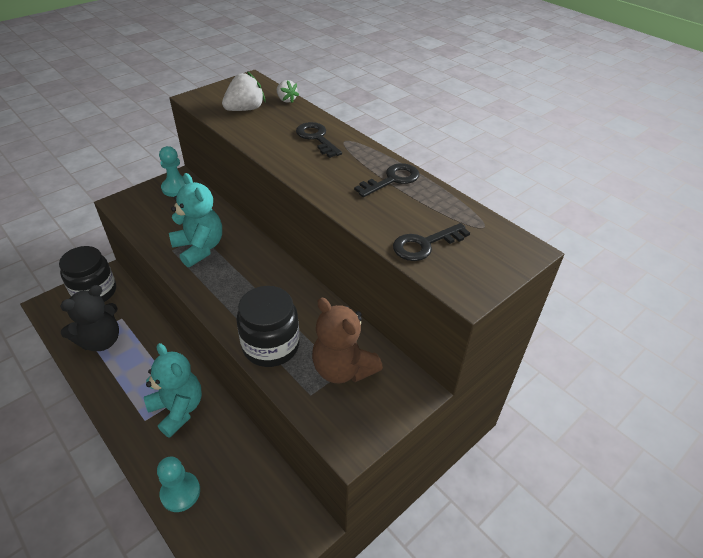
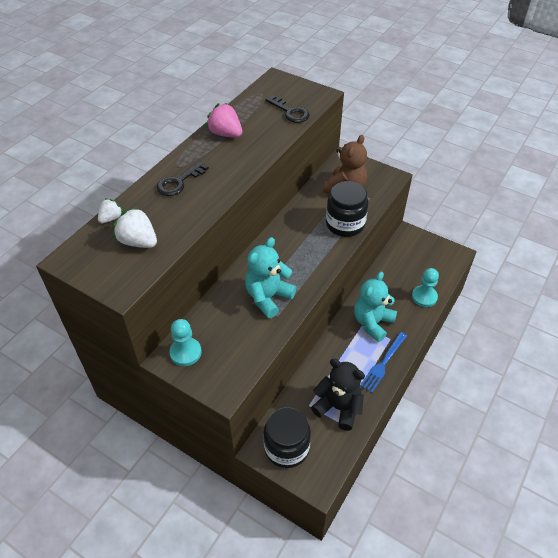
camera: 105 degrees left, 5 degrees up
(118, 399) = (383, 363): none -> blue fork
(392, 180) = (225, 134): black key -> pink strawberry

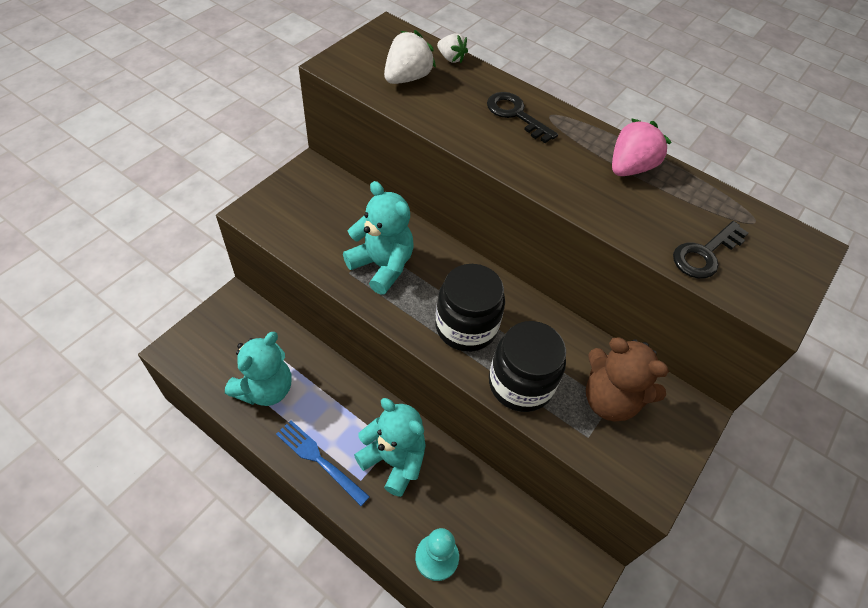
camera: 90 degrees right, 5 degrees up
(185, 352) = (314, 183): turquoise pawn -> none
(286, 447) = (228, 325): black jar -> black jar (466, 326)
(338, 407) = (265, 389): black teddy bear -> turquoise teddy bear

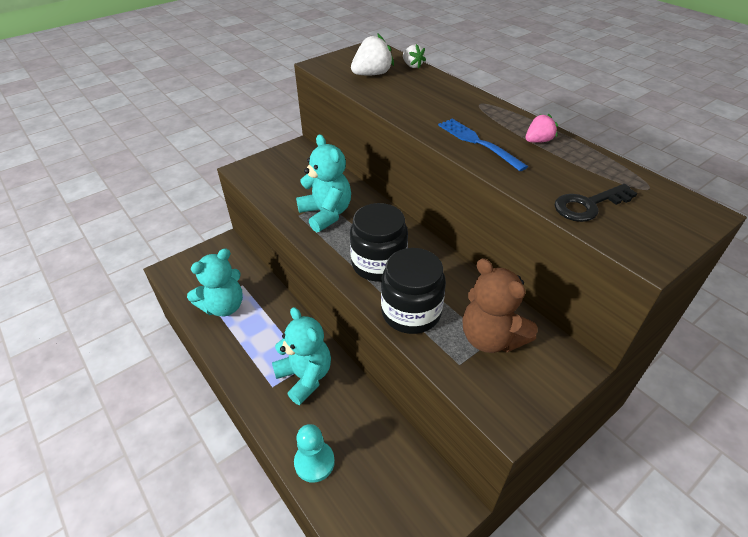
camera: 20 degrees right, 10 degrees down
(319, 460) = (245, 365): blue fork -> blue fork (478, 143)
(516, 115) = (450, 101): black key -> none
(630, 167) = (538, 141): pink strawberry -> pink strawberry, size x0.61

